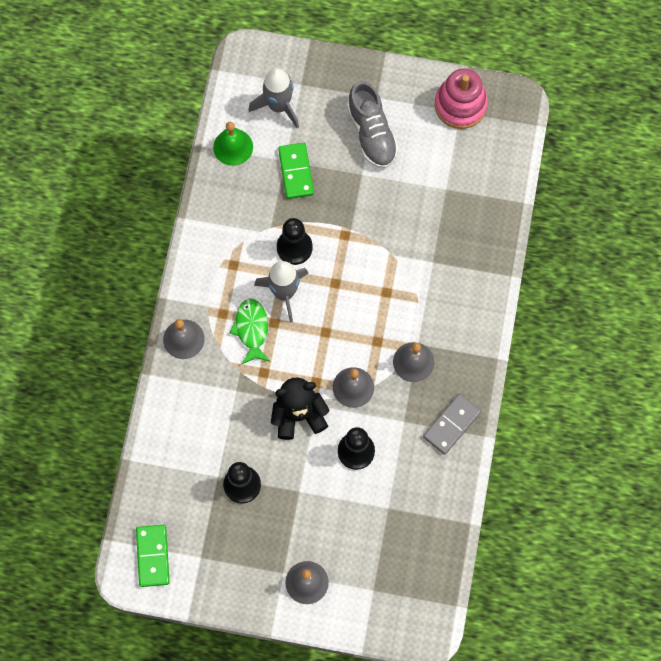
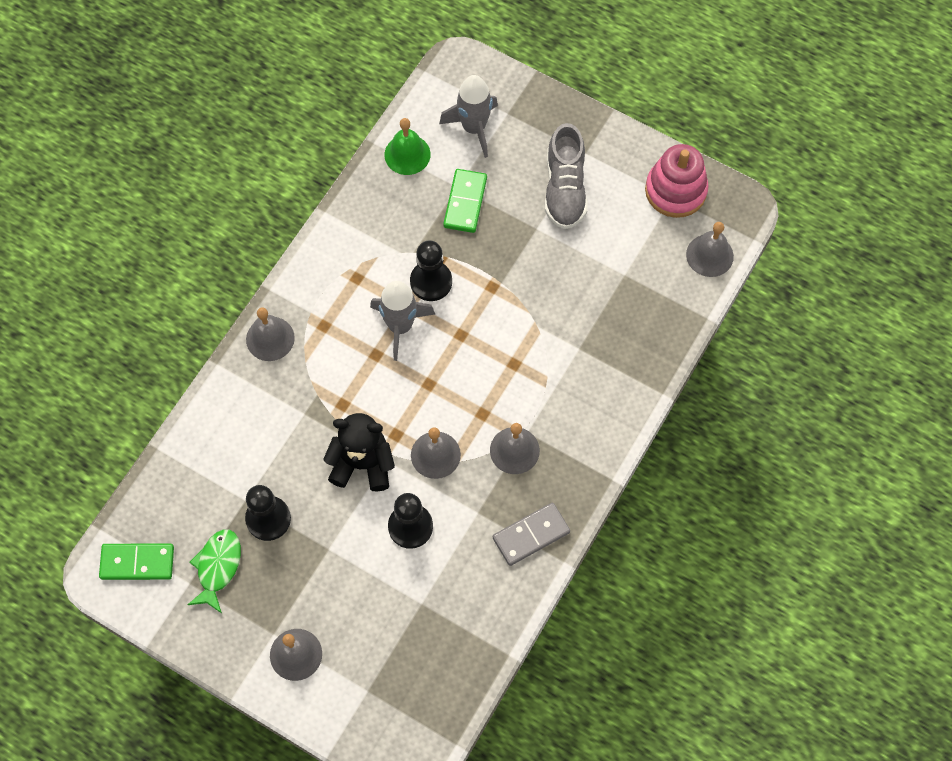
camera: 20 degrees right, 5 degrees down
(152, 556) = (137, 562): green domino -> green domino turned 75 degrees clockwise
(252, 329) = (348, 353): green fish -> green fish (218, 567)
(507, 150) = (709, 255): none -> grey bell

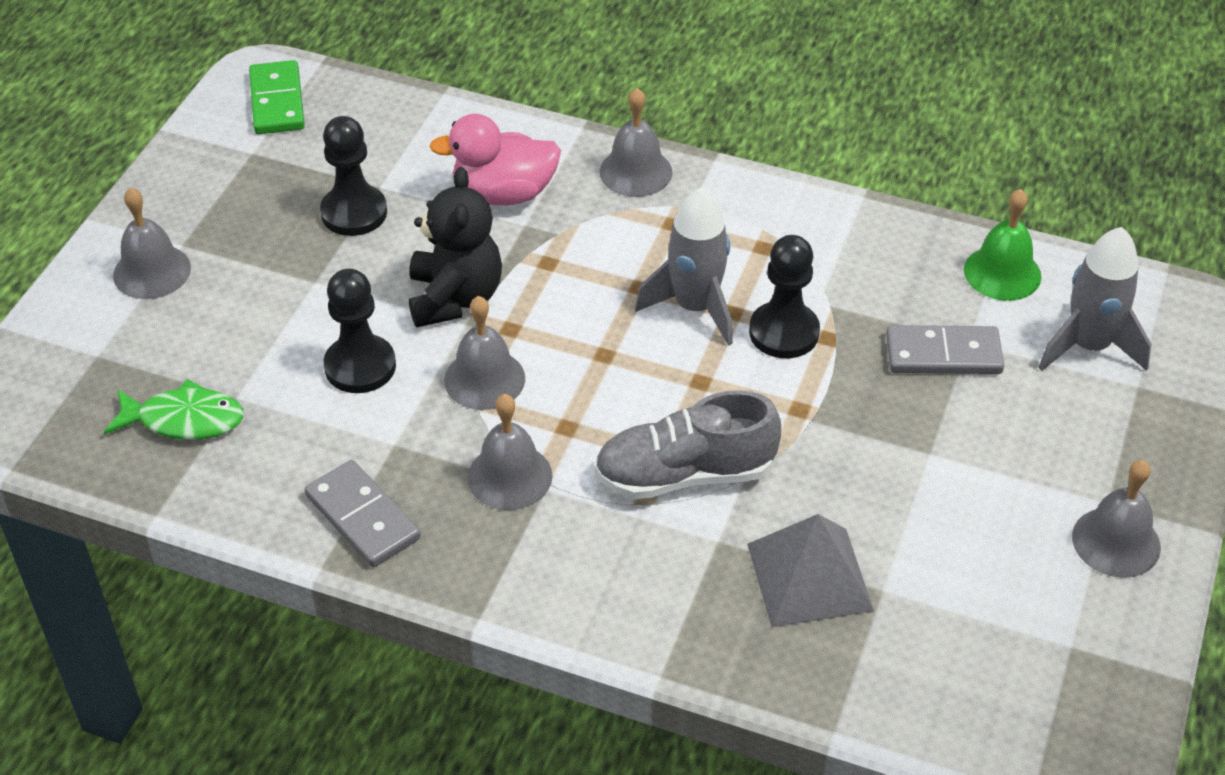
camera: 80 degrees right, 20 degrees down
(218, 567) = (276, 175): green fish -> green fish (184, 420)
(272, 422) = (504, 193): none -> pink duck
(465, 202) = (943, 354): green domino -> grey domino
(565, 189) = (1022, 482): grey shoe -> grey shoe (685, 474)
(610, 308) = (809, 576): none -> grey pyramid
(675, 190) = (1088, 649): pink stacking toy -> none
(709, 255) = (970, 721): grey bell -> grey bell (1116, 542)

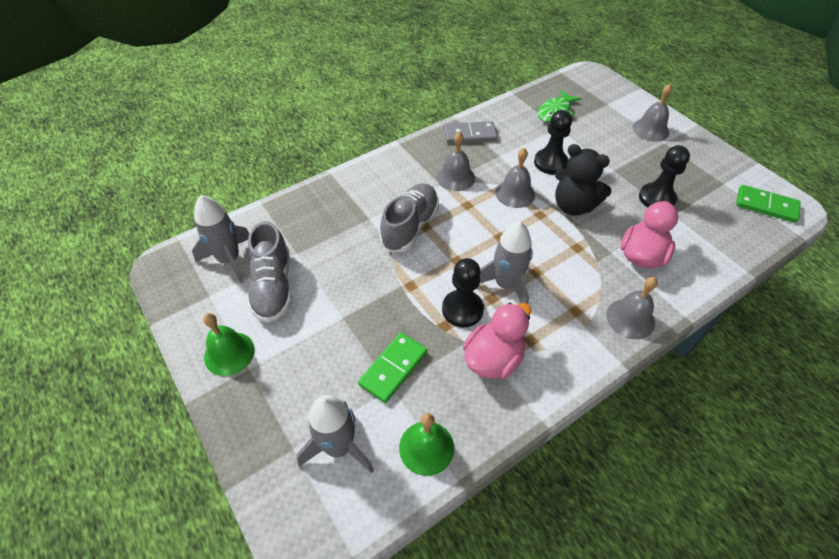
camera: 125 degrees right, 5 degrees up
(809, 576) = (326, 235): grey pyramid -> none
(827, 269) = (493, 358): none -> pink duck
(943, 354) = (393, 368): grey domino -> green domino
(970, 573) = (273, 286): none -> grey shoe
(988, 675) = (229, 259): none -> grey rocket
(1116, 542) = (229, 353): grey bell -> green bell

